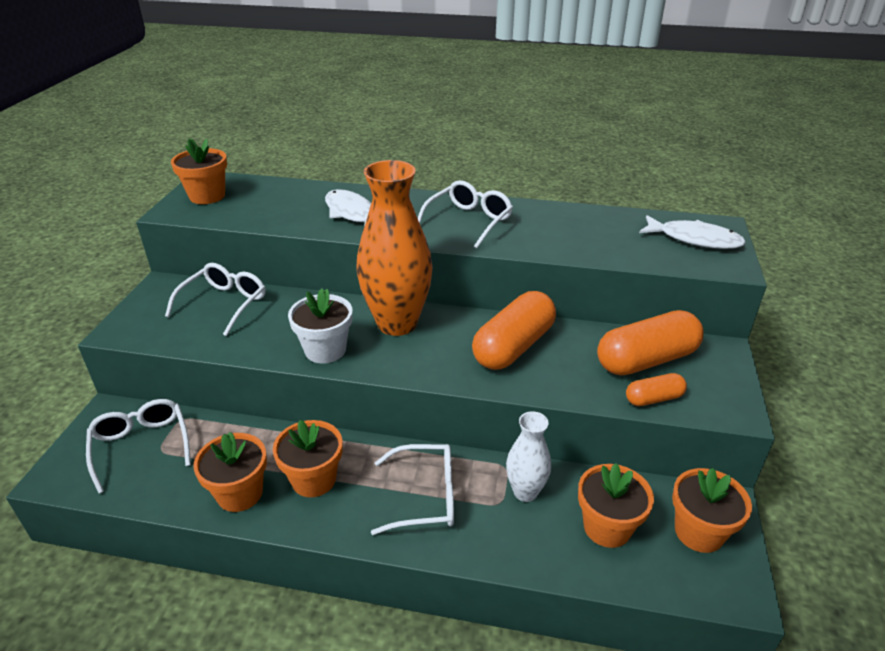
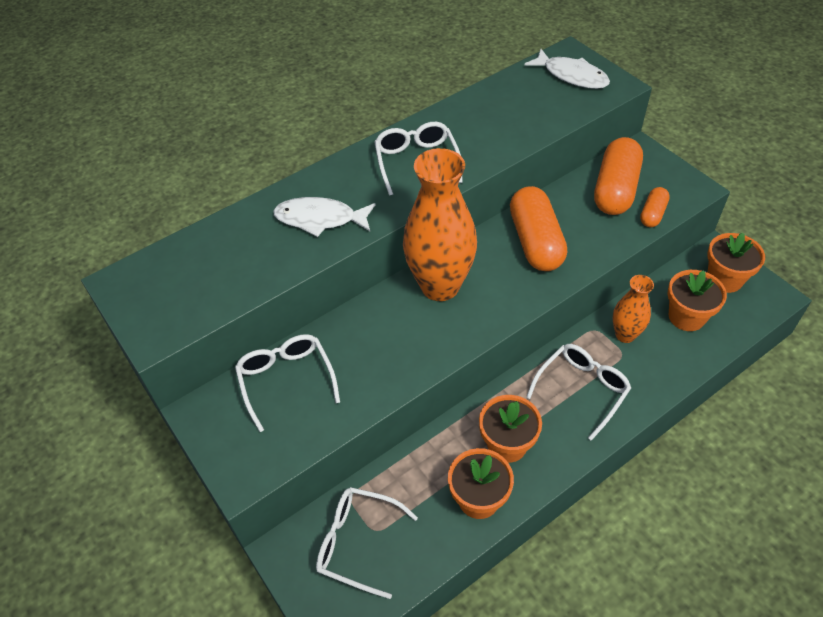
camera: 45 degrees left, 15 degrees up
(207, 196) = (157, 297): orange flower pot -> none
(325, 350) = (427, 348): white flower pot -> none
(525, 492) = (625, 335): white vase -> orange vase
(694, 239) = (571, 76): white fish -> white fish turned 60 degrees clockwise

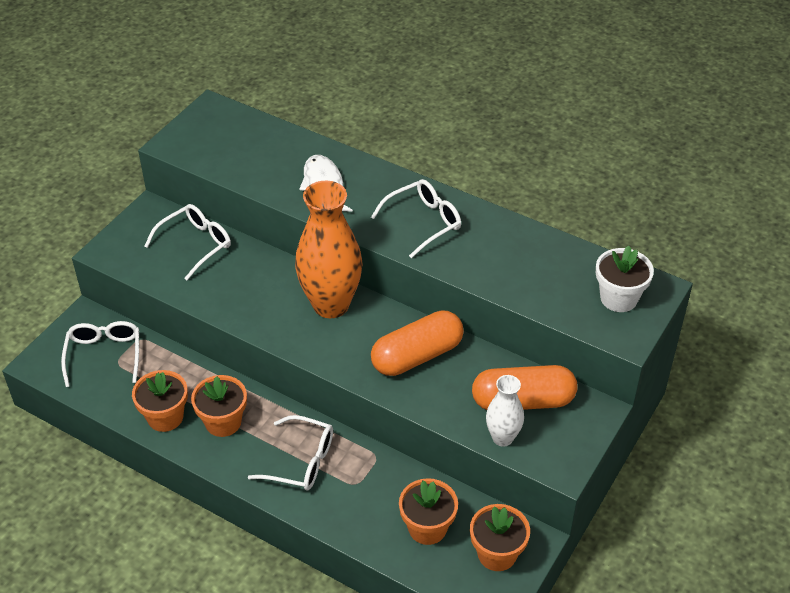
camera: 65 degrees right, 5 degrees down
(571, 76) = (618, 298): white fish -> white flower pot
(625, 335) = (380, 481): orange vase -> none
(652, 214) = (502, 438): orange capsule -> white vase

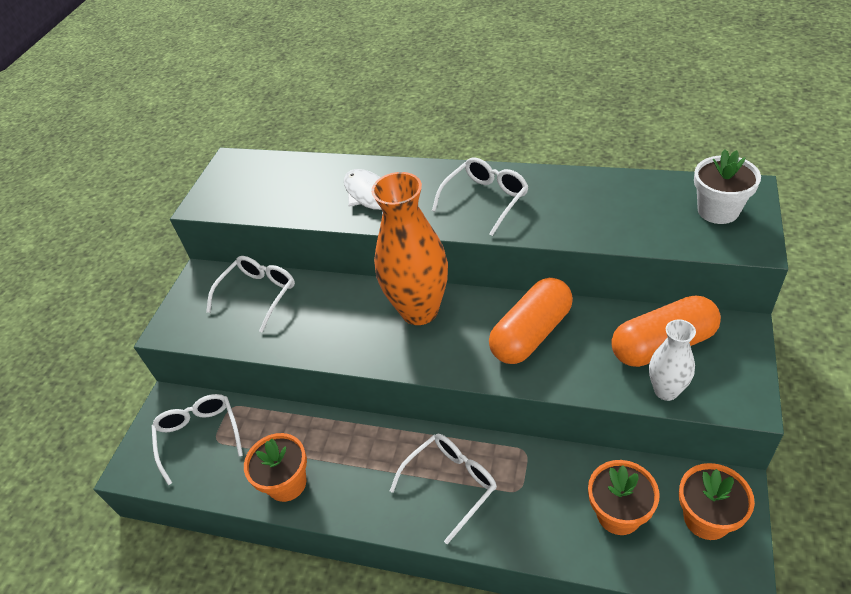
camera: 10 degrees left, 0 degrees up
(223, 422) = (350, 468): orange flower pot -> none
(301, 461) = (451, 484): white glasses -> white glasses turned 45 degrees counterclockwise

